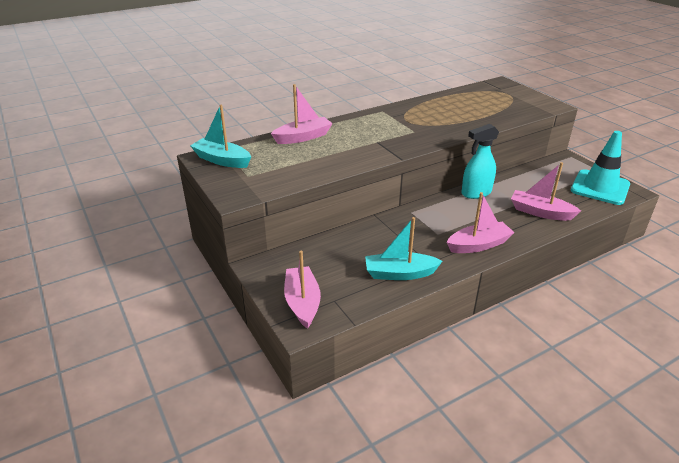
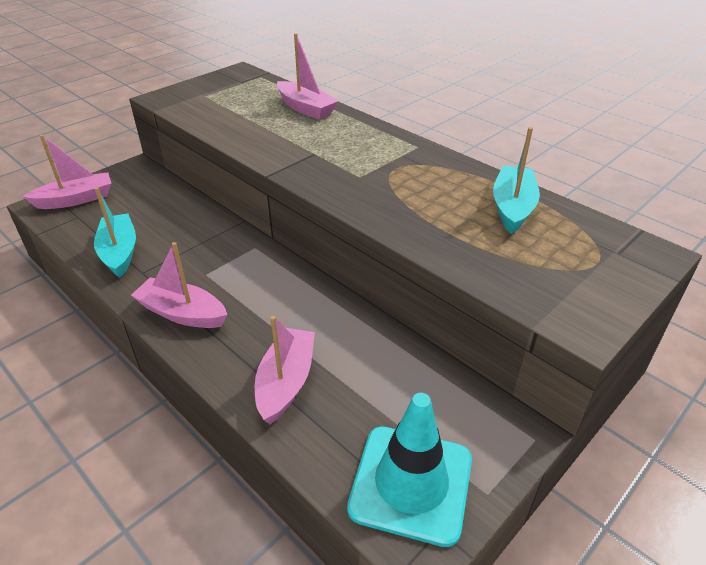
camera: 75 degrees right, 5 degrees up
(222, 160) = (235, 80): turquoise boat -> turquoise boat (512, 207)
(476, 193) = (326, 304): turquoise spray bottle -> none
(478, 245) = (182, 313): pink boat -> pink boat turned 150 degrees clockwise

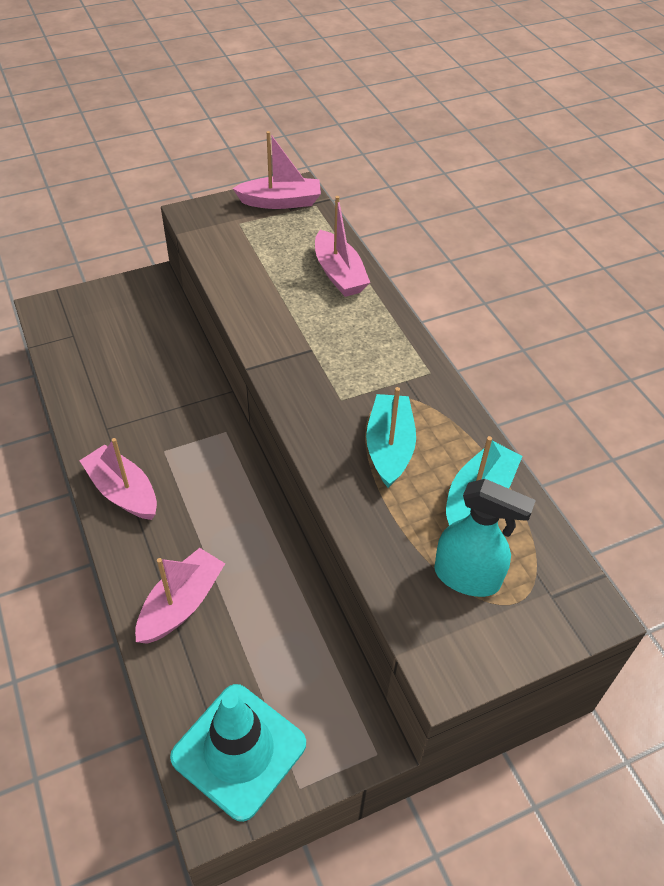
camera: 20 degrees right, 10 degrees up
(76, 199) = (79, 311): pink boat -> pink boat (280, 202)
(119, 252) = (95, 396): turquoise boat -> turquoise boat (389, 447)
(546, 258) = (467, 577): none -> turquoise spray bottle

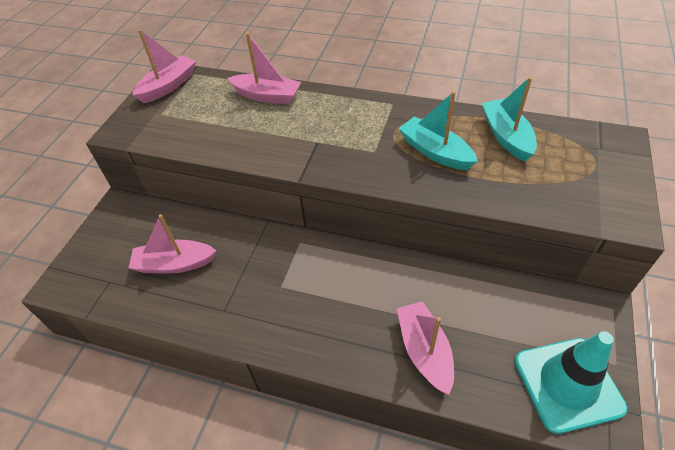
camera: 45 degrees left, 0 degrees up
(123, 491) = (293, 332): pink boat -> pink boat (174, 264)
(467, 577) = (563, 173): turquoise spray bottle -> none

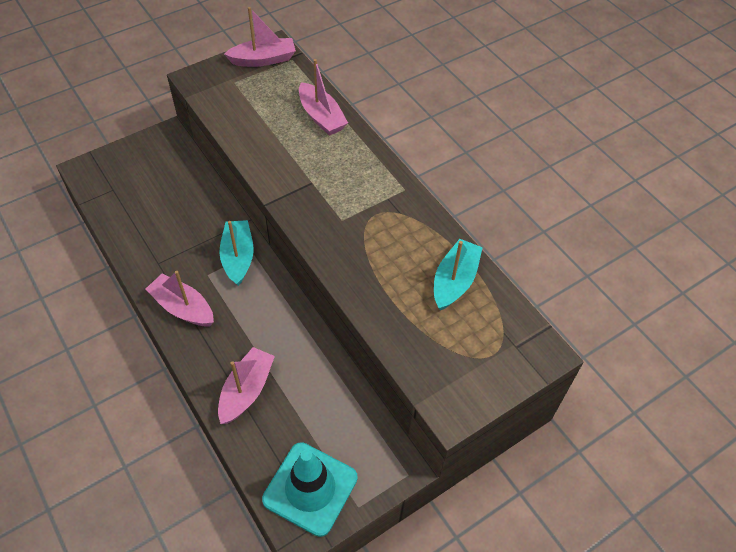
camera: 35 degrees right, 5 degrees up
(174, 264) = (160, 207): pink boat -> pink boat (183, 307)
(435, 152) = (384, 253): turquoise boat -> turquoise boat (238, 257)

